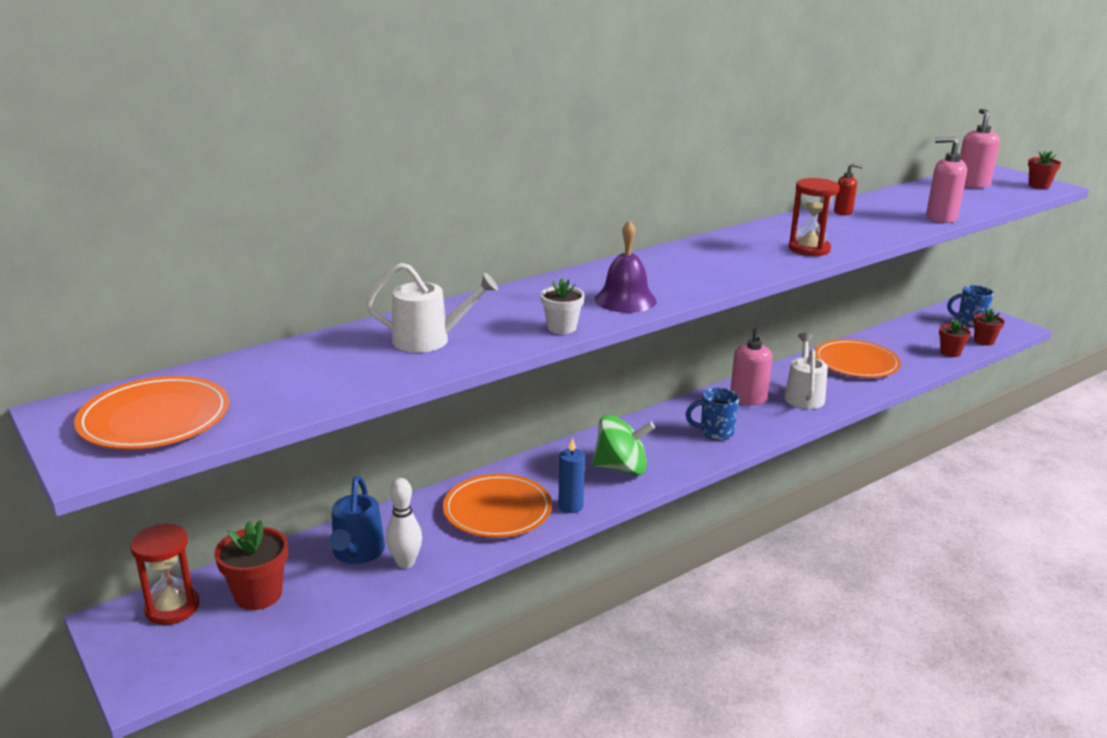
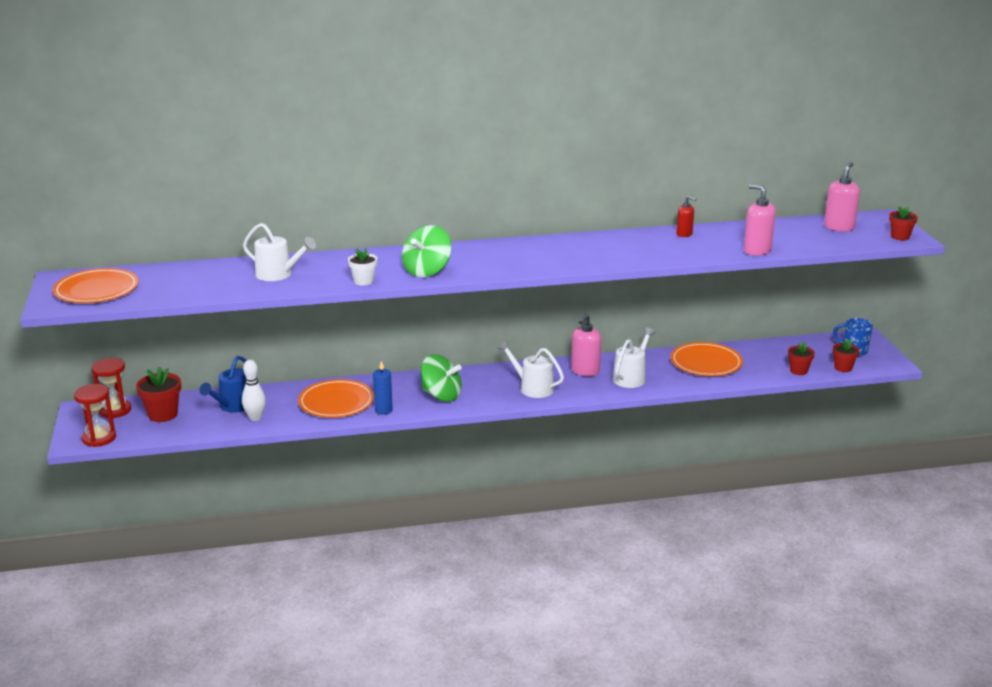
camera: 25 degrees right, 0 degrees up
(625, 300) = (427, 271): purple bell -> green spinning top
(715, 433) = (532, 388): blue mug -> white watering can
(809, 249) = (608, 258): red hourglass -> red hourglass (99, 438)

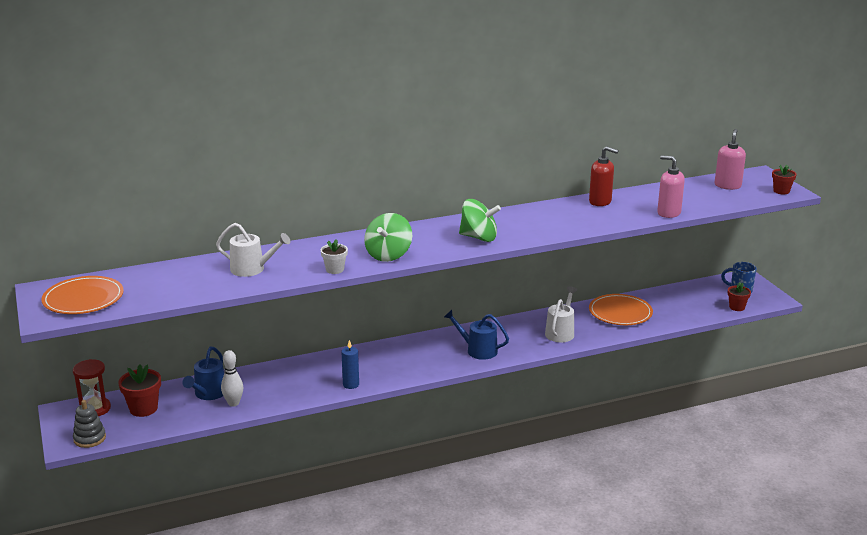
camera: 10 degrees left, 0 degrees up
(99, 438) = (89, 438): red hourglass -> grey stacking toy
(336, 402) = (304, 380): orange plate -> none
(441, 396) = (398, 365): green spinning top -> green spinning top (479, 237)
(532, 388) = (477, 350): white watering can -> blue watering can
(585, 371) = (518, 330): pink soap dispenser -> none
(684, 234) = (600, 202): red soap dispenser -> red soap dispenser, size x1.60
(798, 371) = (701, 313): red flower pot -> none

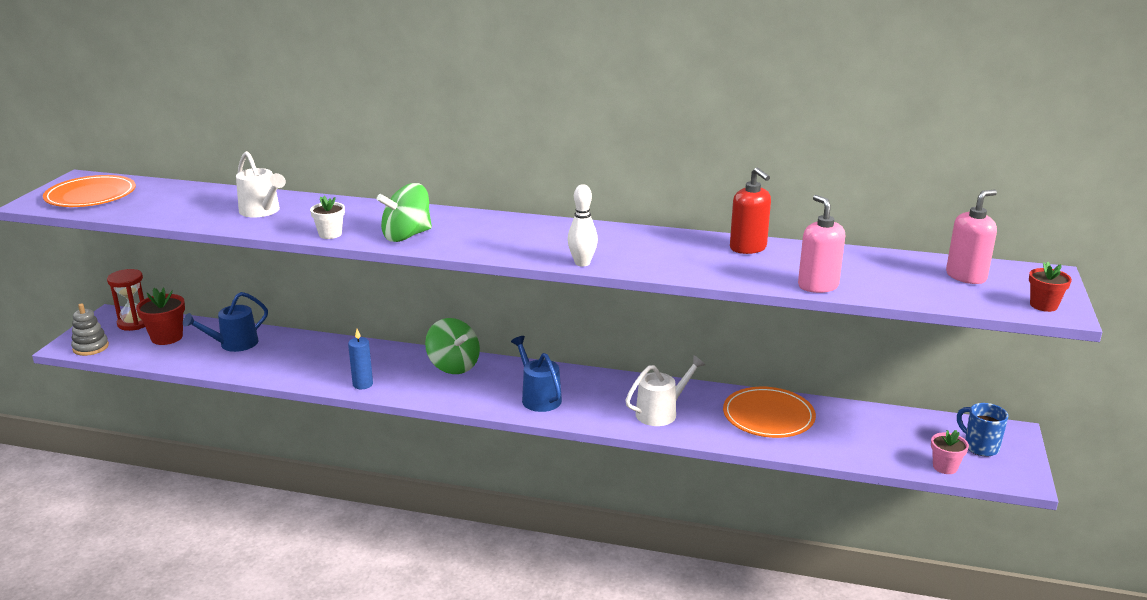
camera: 35 degrees right, 0 degrees up
(233, 403) = (239, 361): white bowling pin -> white bowling pin (582, 263)
(479, 237) = (531, 246): green spinning top -> green spinning top (453, 366)
(737, 307) = (945, 467): red flower pot -> pink flower pot

